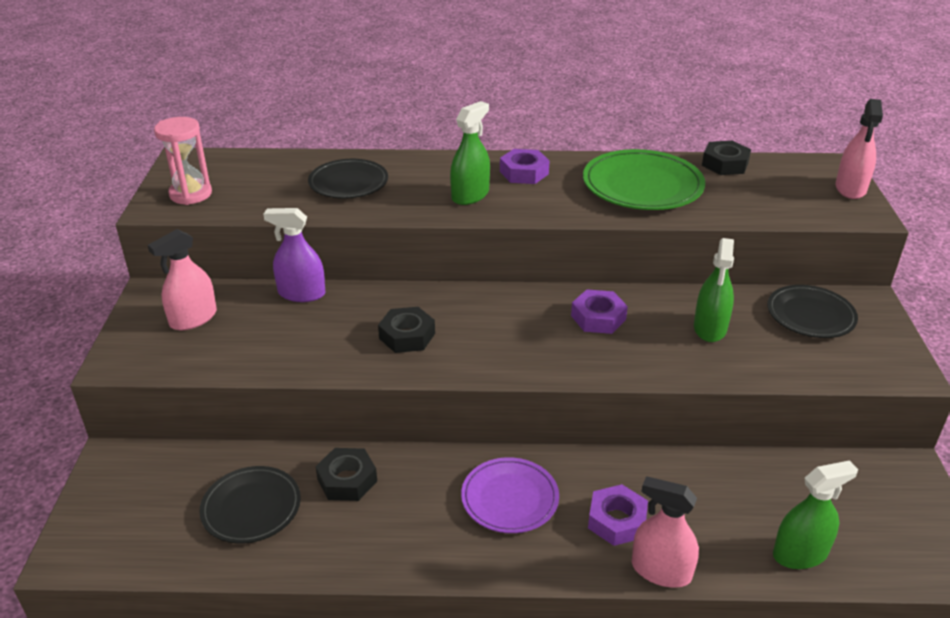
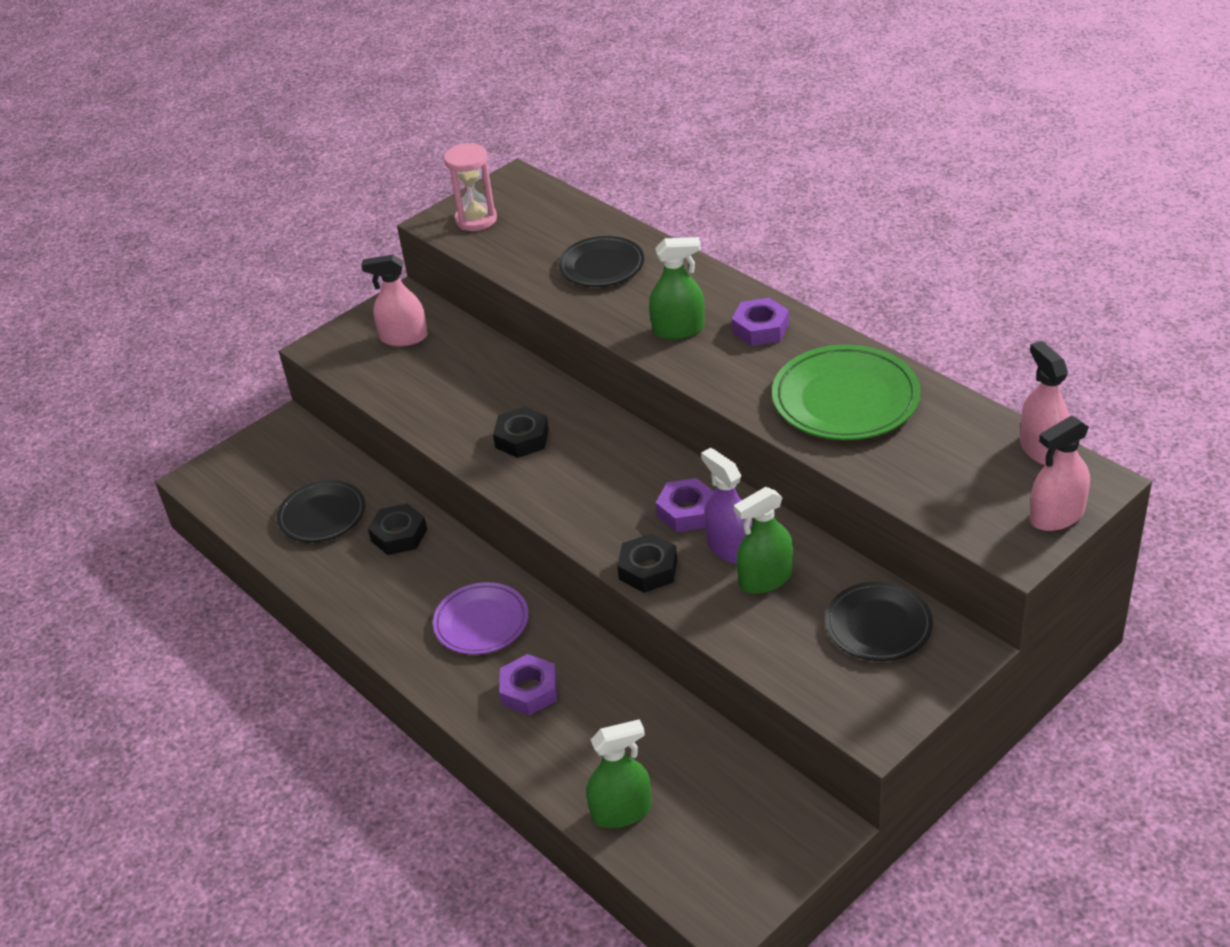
camera: 50 degrees right, 5 degrees up
(301, 293) = (498, 356): purple spray bottle -> purple spray bottle (729, 547)
(661, 571) = (507, 745): pink spray bottle -> pink spray bottle (1042, 449)
(725, 164) = (972, 418): black nut -> black nut (648, 569)
(800, 553) = (621, 811): green spray bottle -> green spray bottle turned 45 degrees counterclockwise

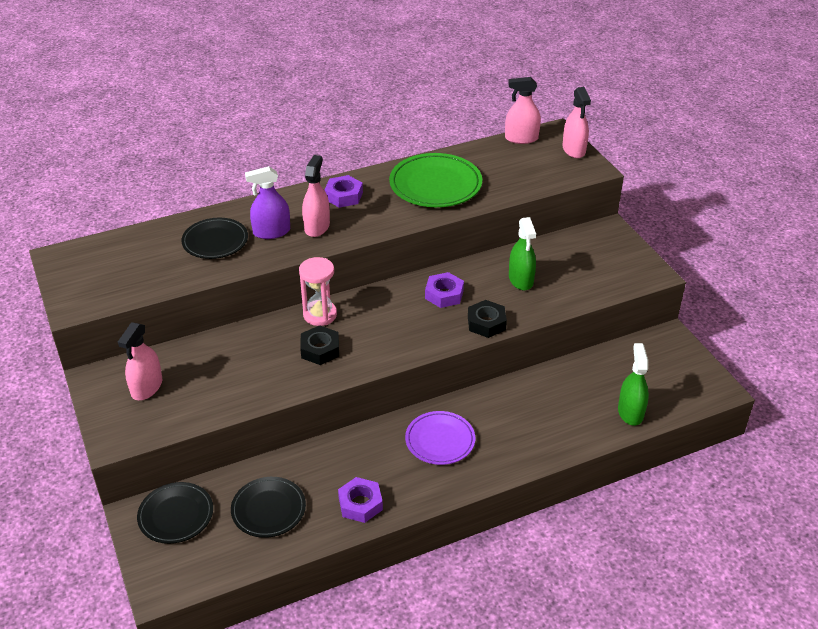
camera: 75 degrees left, 0 degrees up
(399, 535) = (323, 467): black nut -> none
(476, 220) = (93, 287): pink hourglass -> pink hourglass (320, 315)
(529, 690) = (515, 430): purple nut -> purple nut (360, 504)
(678, 329) = (317, 227): green spray bottle -> pink spray bottle
(729, 547) = (486, 286): purple spray bottle -> purple spray bottle (271, 232)
(878, 625) = (579, 251): black plate -> black plate (176, 515)

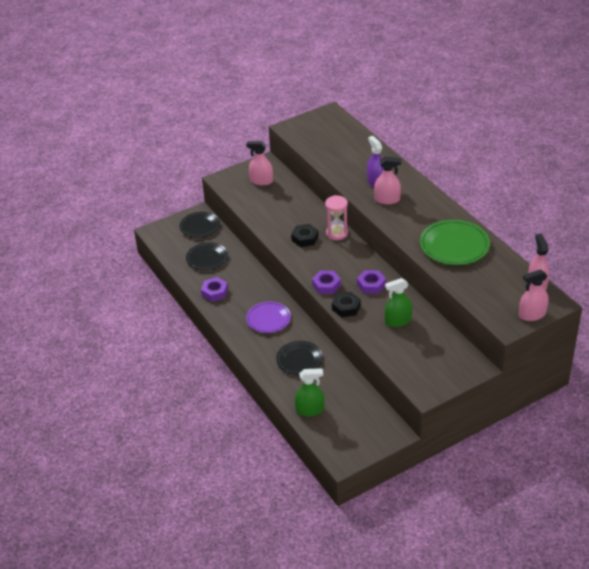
camera: 85 degrees right, 0 degrees up
(215, 241) = (360, 163): black plate -> black plate (299, 360)
(344, 196) = (425, 206): purple nut -> purple nut (326, 285)

